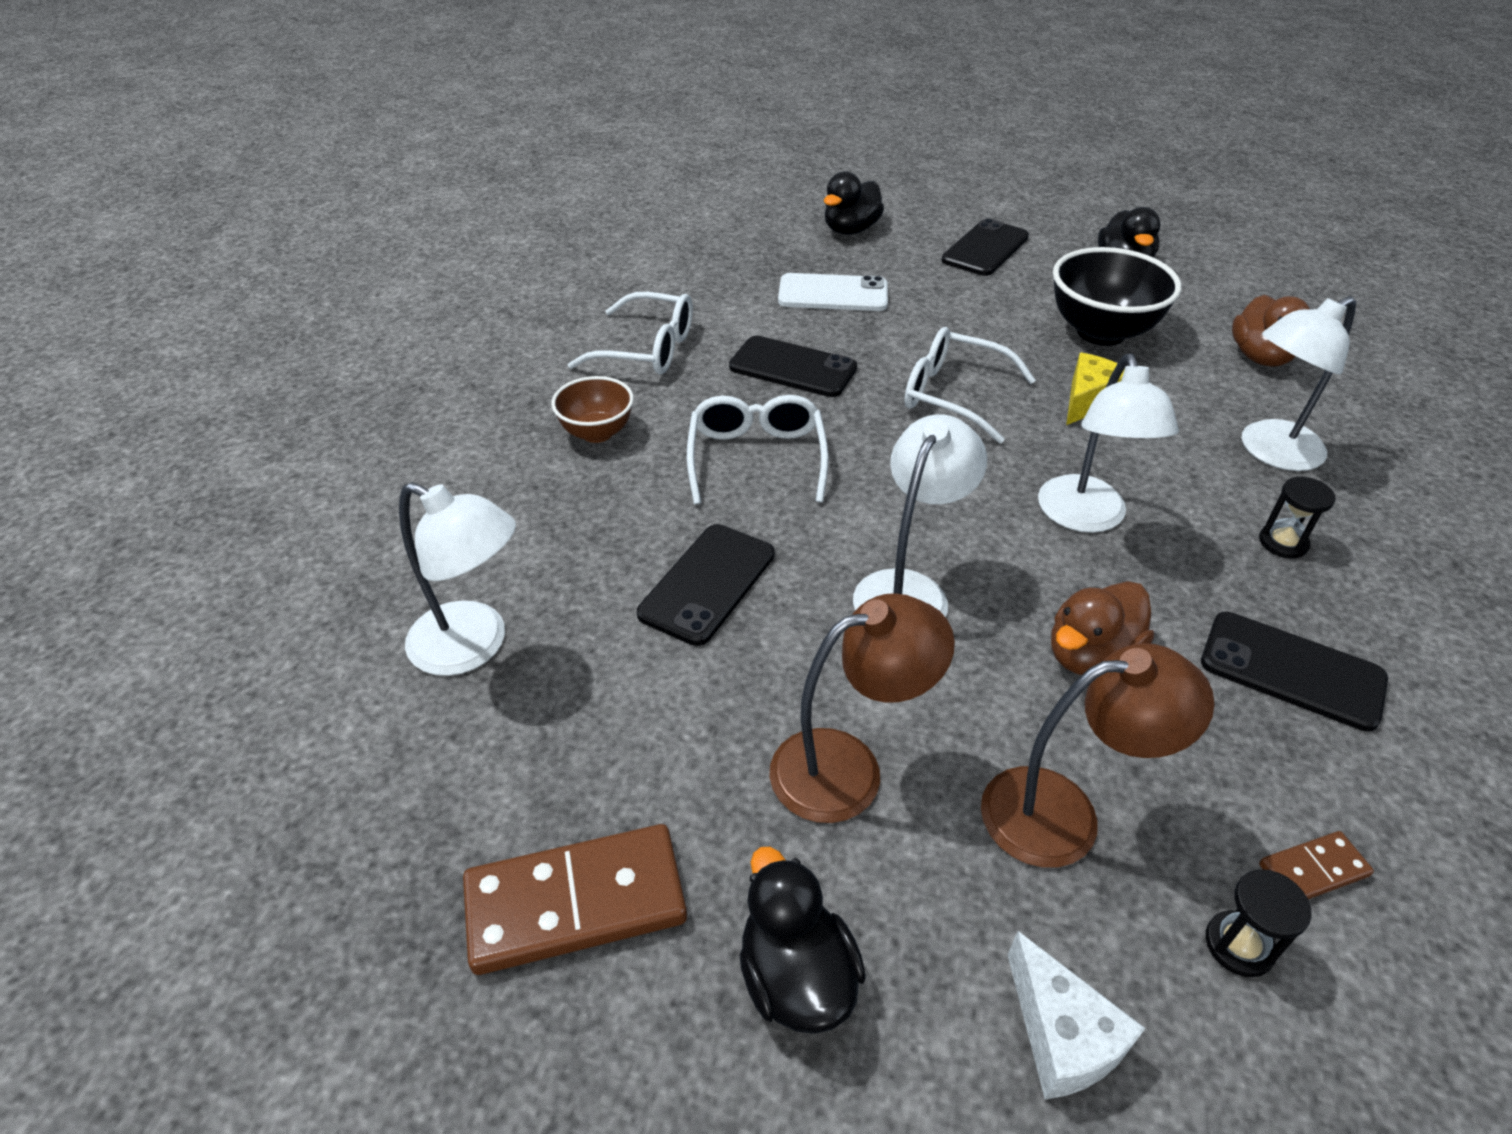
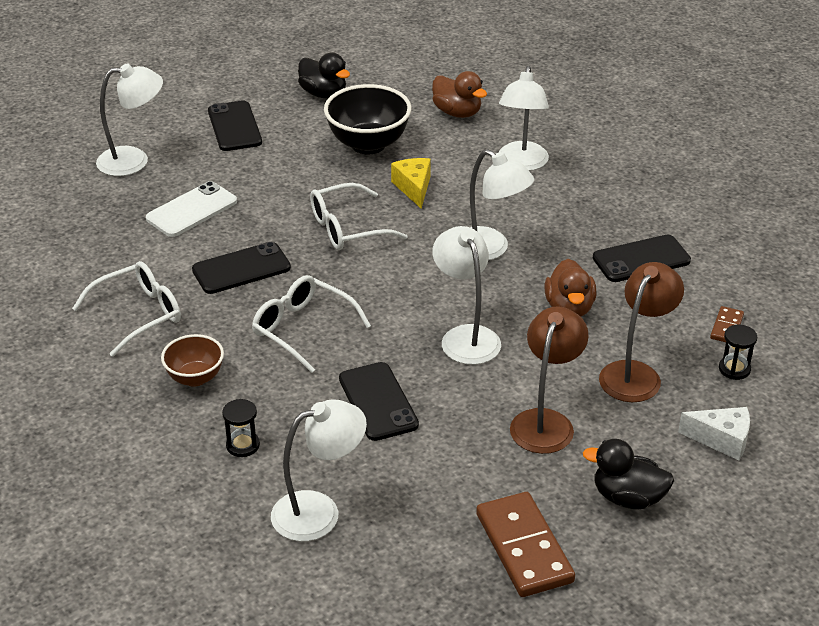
camera: 50 degrees left, 5 degrees down
(576, 902) = (523, 548): brown domino -> brown domino turned 45 degrees counterclockwise
(850, 230) = (134, 160): black duck -> white lamp
(1283, 542) = (576, 205): black hourglass -> black hourglass (243, 445)

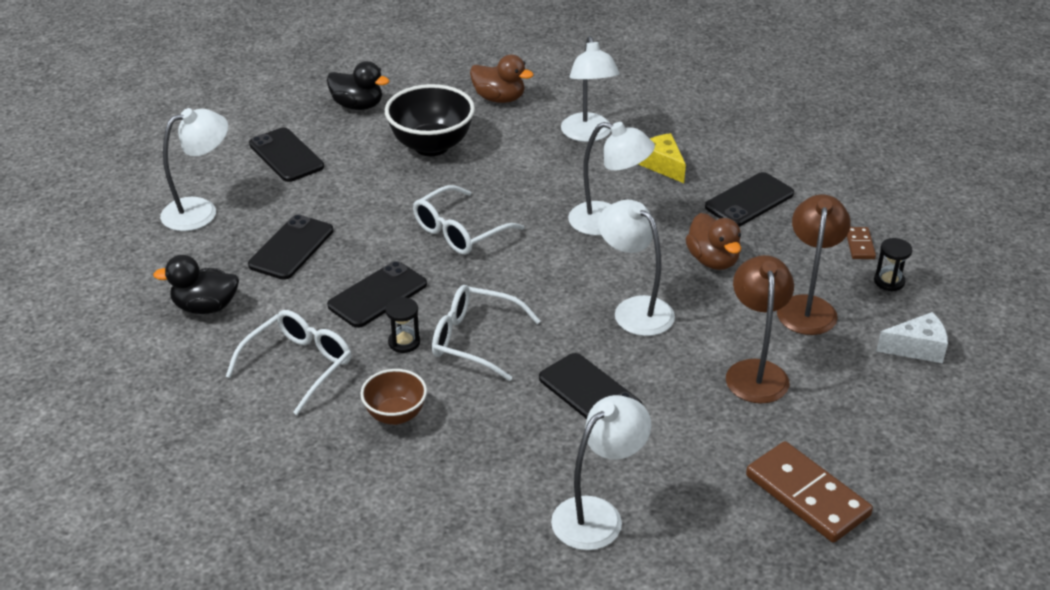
camera: 20 degrees left, 0 degrees up
(191, 210) = (291, 248): white phone -> black phone
(243, 445) = (484, 470): black hourglass -> black hourglass (404, 342)
(413, 188) = (500, 179): yellow cheese -> yellow cheese (662, 165)
(628, 498) = (869, 423): black duck -> black duck (205, 307)

